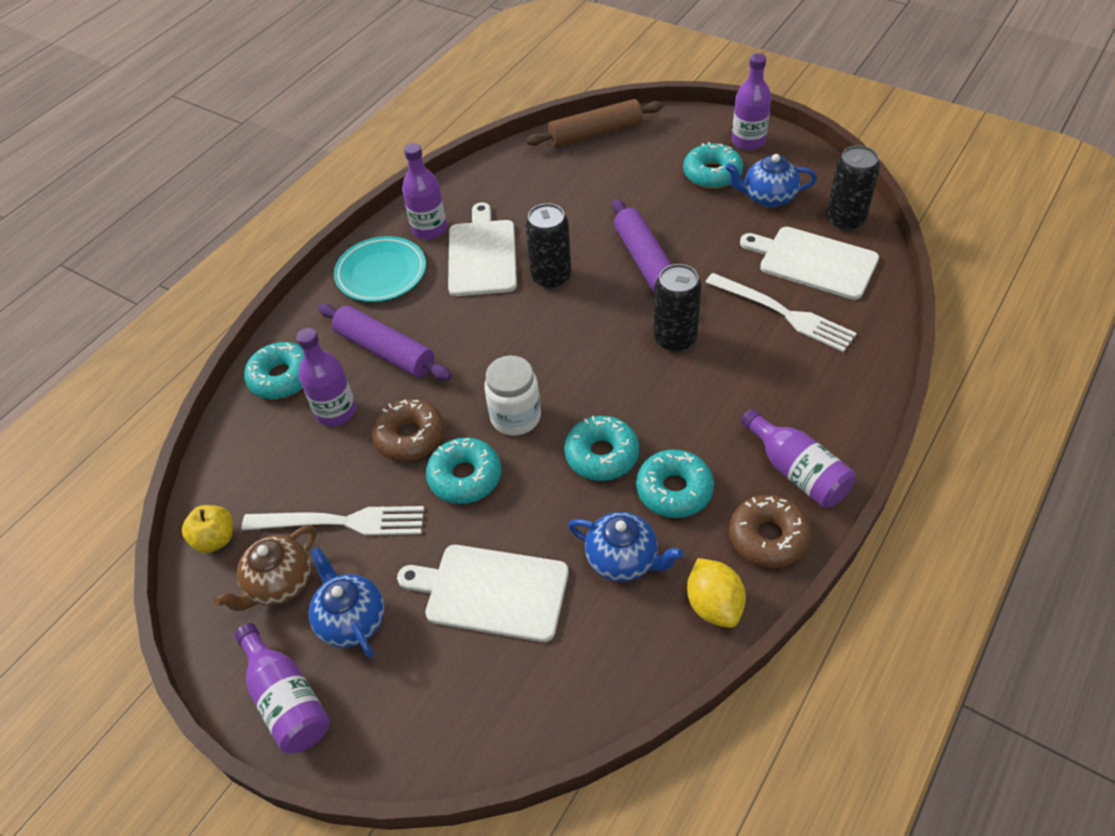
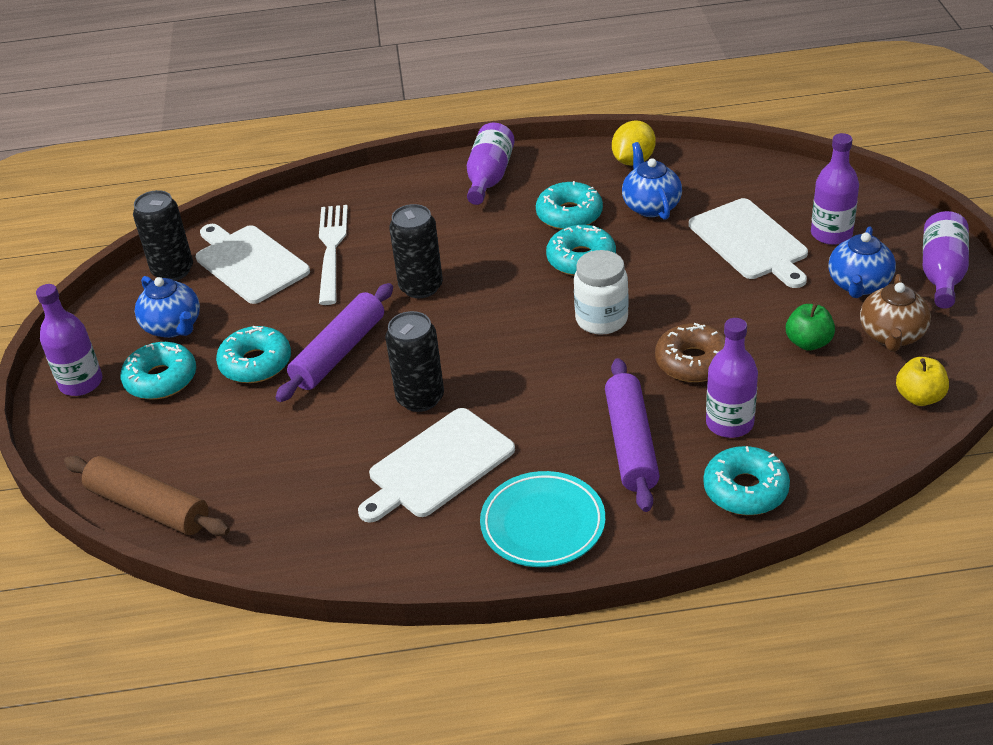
camera: 130 degrees left, 10 degrees down
(279, 584) = (892, 336): brown teapot -> brown teapot turned 105 degrees clockwise
(341, 522) = (808, 342): white fork -> green apple
(429, 229) = (439, 535): purple bottle -> purple bottle (831, 234)
(465, 477) = (687, 309): turquoise donut -> turquoise donut (256, 363)
(768, 537) = (557, 165): brown donut -> none
(813, 262) = (249, 263): white cutting board -> white cutting board turned 150 degrees clockwise

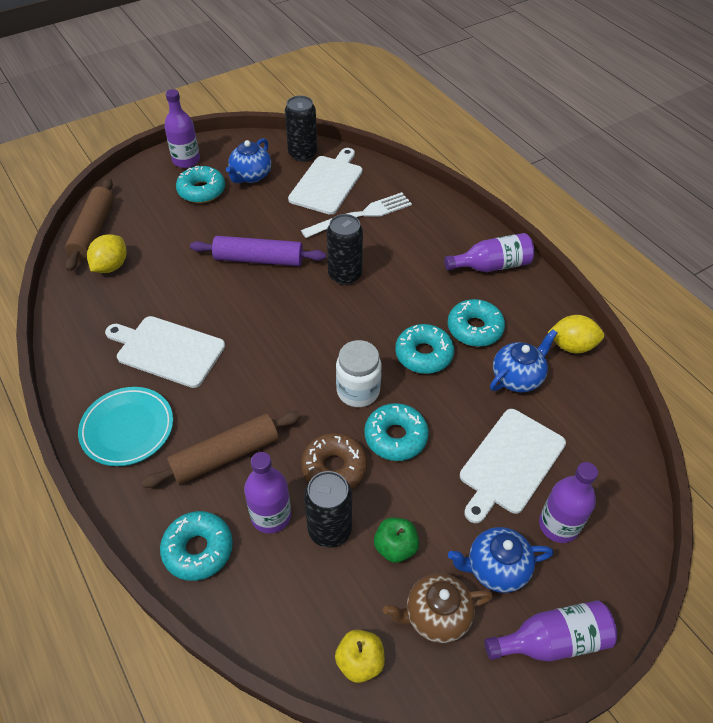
camera: 60 degrees right, 10 degrees up
(240, 498) = (111, 266): none -> yellow lemon
(256, 363) = (232, 225): turquoise donut -> turquoise donut (395, 437)
(420, 398) = (230, 317): black can -> black can (329, 529)
(631, 443) = (225, 455): purple rolling pin -> brown rolling pin

